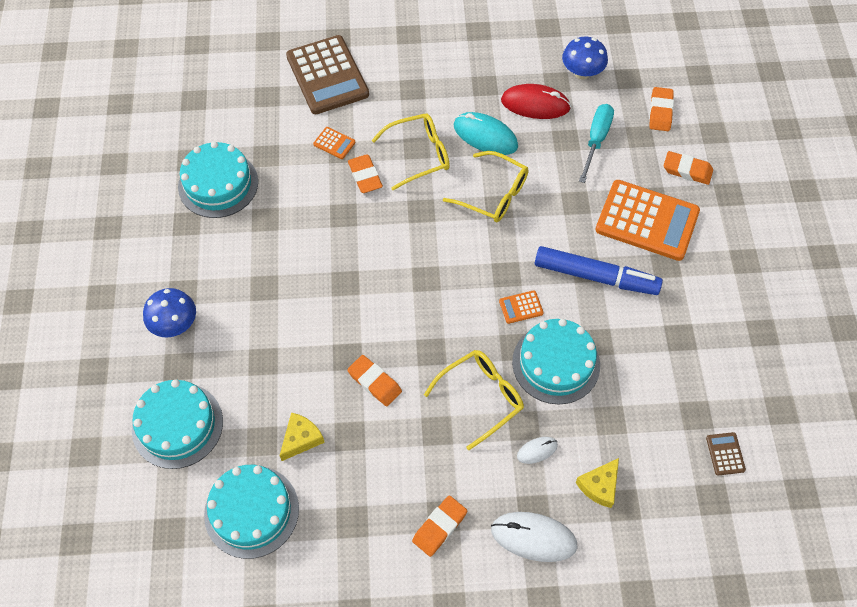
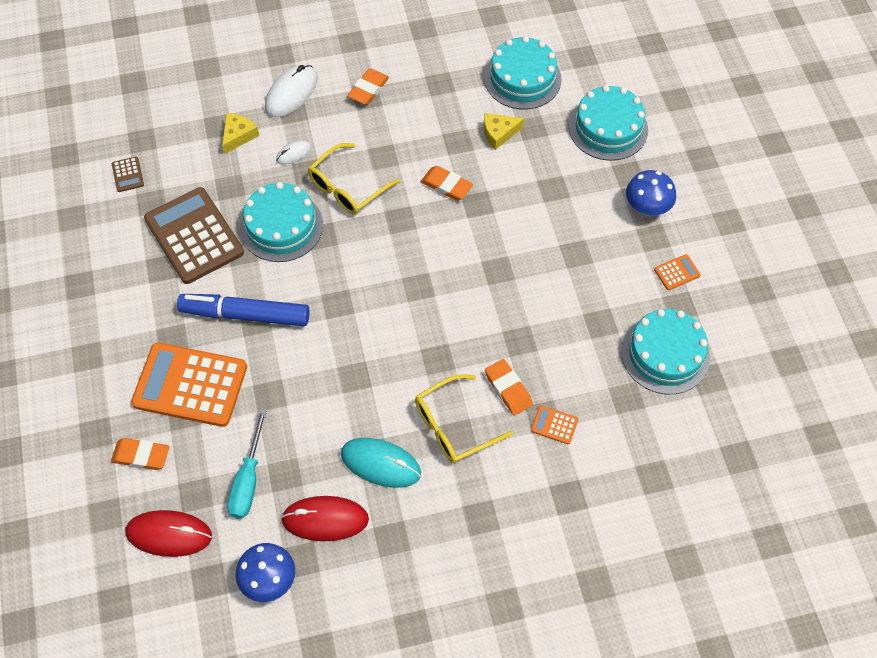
camera: 170 degrees right, 0 degrees up
(301, 439) = (499, 133): yellow cheese -> yellow cheese turned 45 degrees clockwise
(327, 75) = (591, 519): brown calculator -> brown calculator (194, 236)
(492, 194) = (362, 390): yellow glasses -> none
(521, 307) = (319, 272): orange calculator -> orange calculator (677, 272)
(533, 537) = (291, 93): white mouse -> white mouse turned 60 degrees counterclockwise
(660, 112) = (169, 534): orange eraser -> red mouse

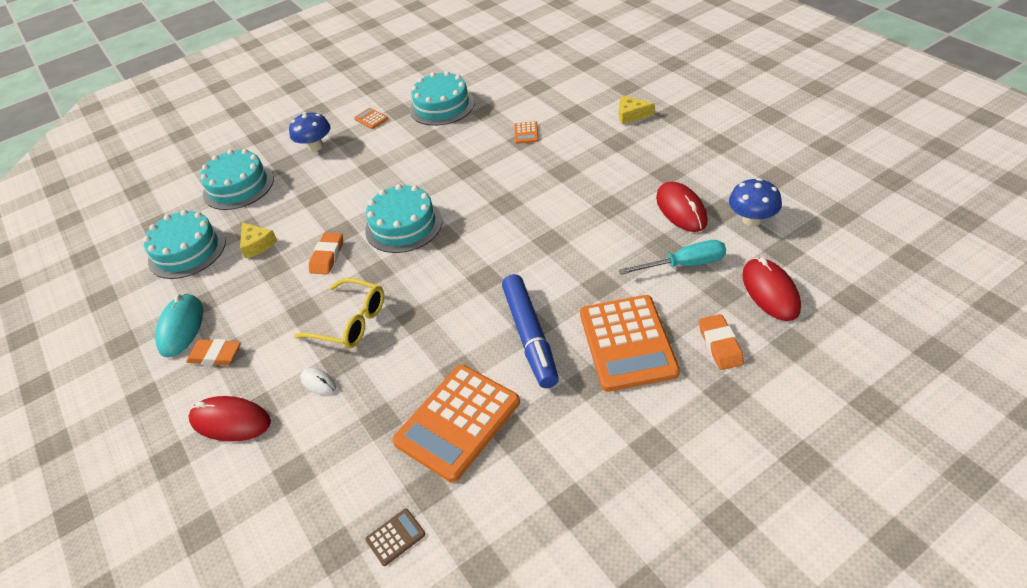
camera: 105 degrees left, 15 degrees down
(194, 236) = (457, 422): brown calculator -> orange calculator
(238, 135) = (304, 445): yellow cheese -> yellow cheese (631, 115)
(281, 226) = (416, 353): turquoise cake -> turquoise cake (403, 225)
(291, 93) = (230, 421): white mouse -> red mouse
(380, 464) = (615, 199): turquoise mouse -> turquoise mouse (181, 327)
(454, 425) = (557, 175): yellow glasses -> none
(508, 389) = (511, 161): orange eraser -> none

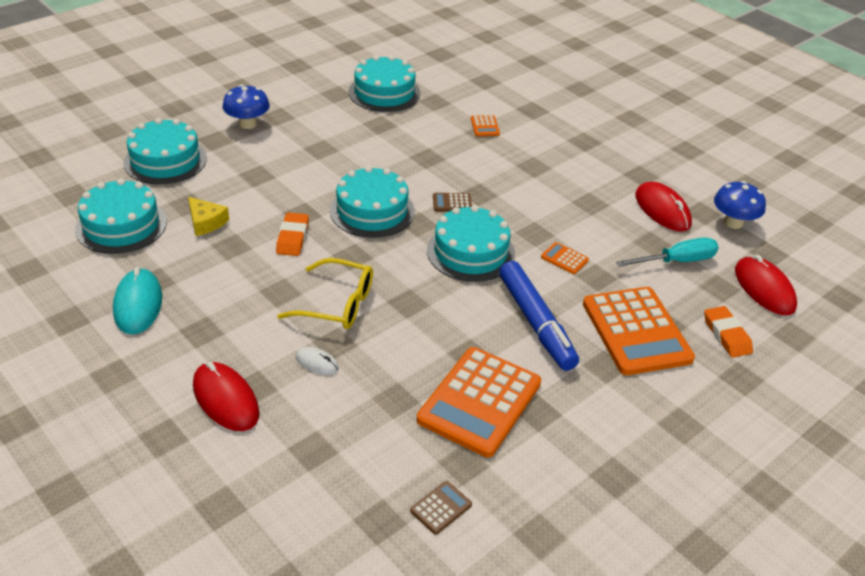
camera: 15 degrees left, 5 degrees down
(215, 355) = (188, 333): orange eraser -> none
(230, 421) = (226, 399): red mouse -> red mouse turned 45 degrees clockwise
(371, 119) = (306, 100): orange calculator -> orange calculator (564, 259)
(478, 213) = (452, 203): none -> brown calculator
(484, 263) = (470, 252): none -> turquoise cake
(631, 115) = (592, 116): yellow cheese -> none

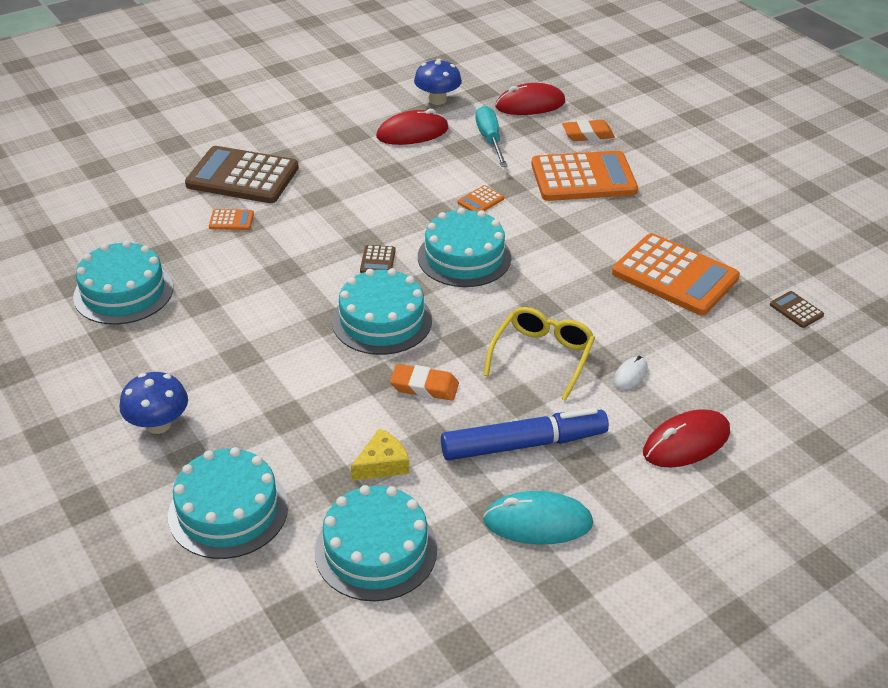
camera: 80 degrees left, 0 degrees up
(536, 323) = (572, 230): blue marker -> blue marker (523, 444)
(547, 125) = (242, 176): none -> brown calculator

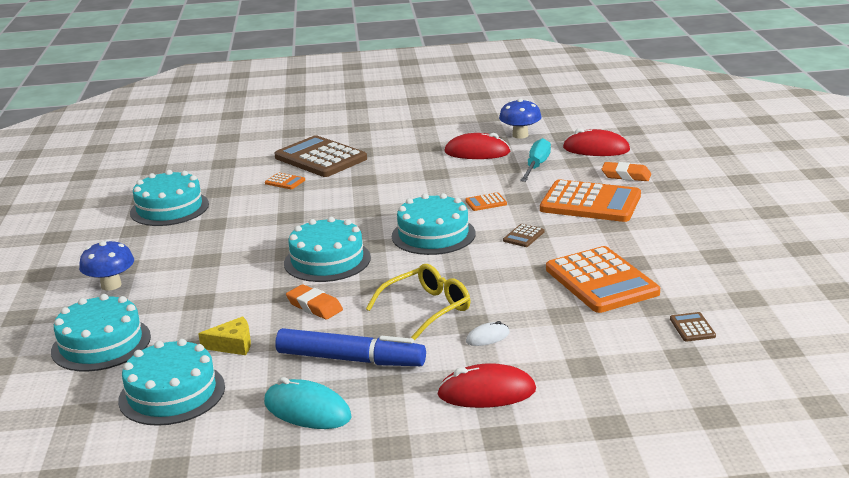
camera: 30 degrees right, 15 degrees down
(378, 261) = (364, 224): brown calculator -> brown calculator (523, 236)

